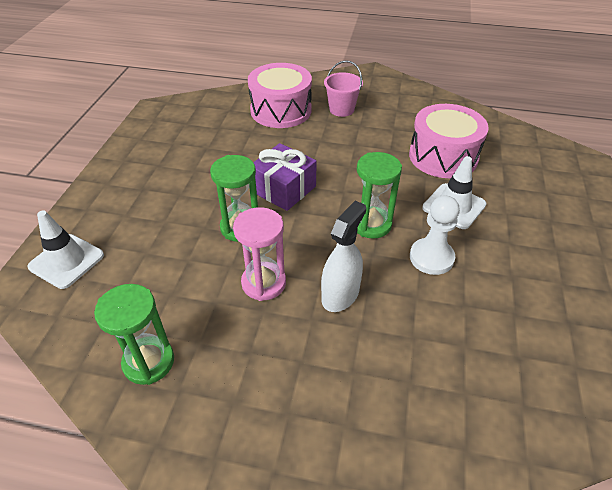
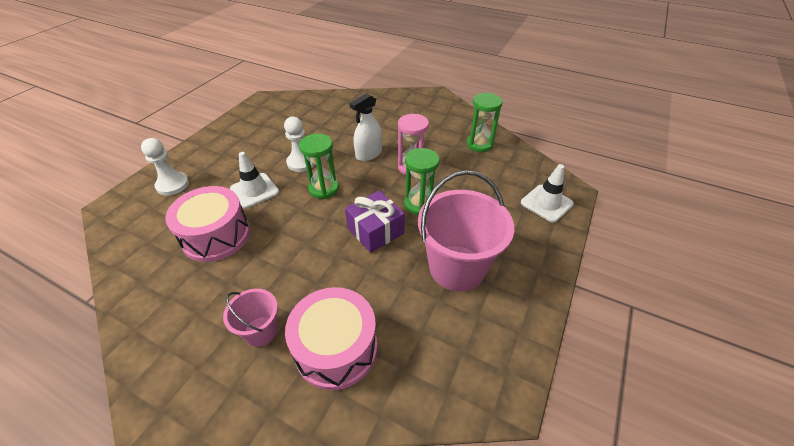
camera: 165 degrees left, 0 degrees up
(191, 171) = (457, 268): none -> pink bucket
(556, 194) = (173, 185): none -> white pawn

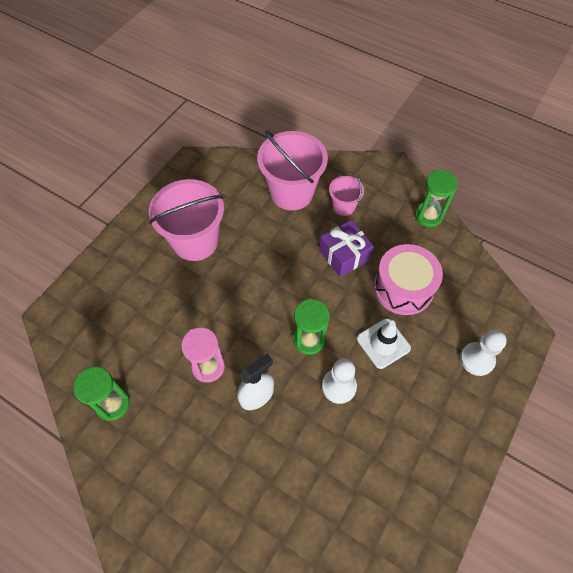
camera: 175 degrees left, 15 degrees up
(336, 348) = (291, 193): pink drum -> pink bucket
(375, 230) = (258, 282): purple gift -> purple gift (344, 255)
(419, 204) = (211, 310): green hourglass -> green hourglass (428, 215)
(546, 203) = (85, 301): white traffic cone -> none

